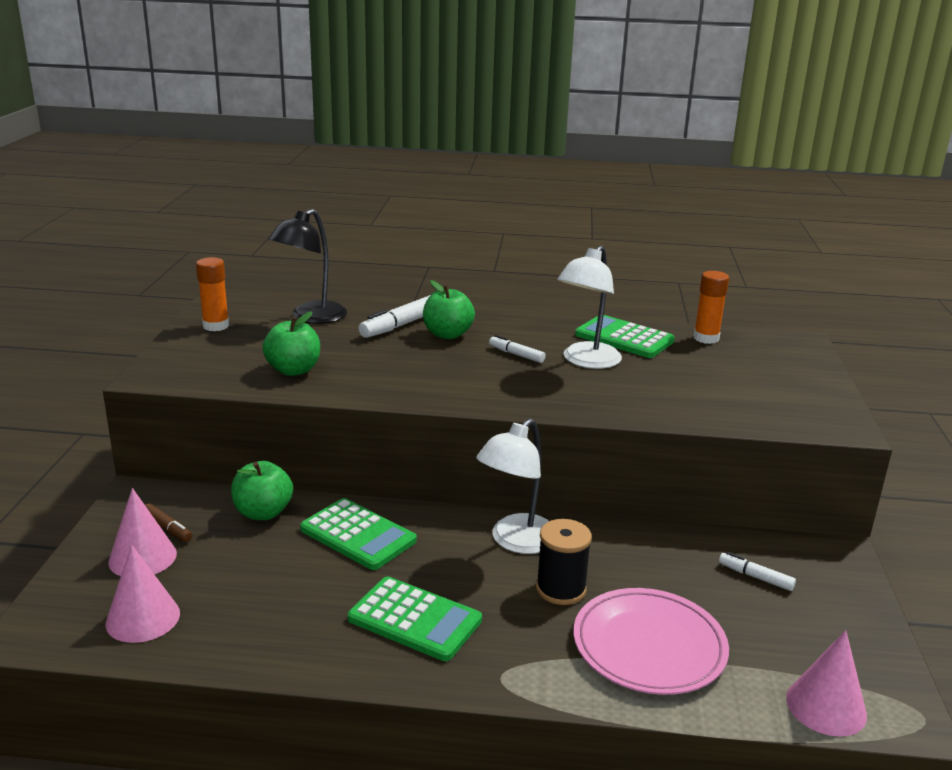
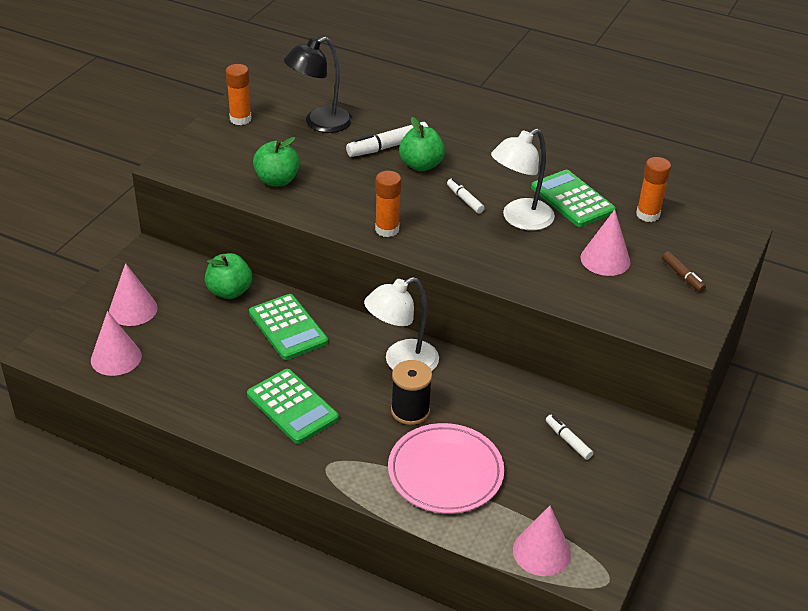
camera: 20 degrees right, 15 degrees up
(167, 528) = (158, 289): brown marker -> brown marker (682, 276)
(452, 392) = (387, 229): none -> orange glue stick
(700, 379) = (605, 259): none -> pink cone

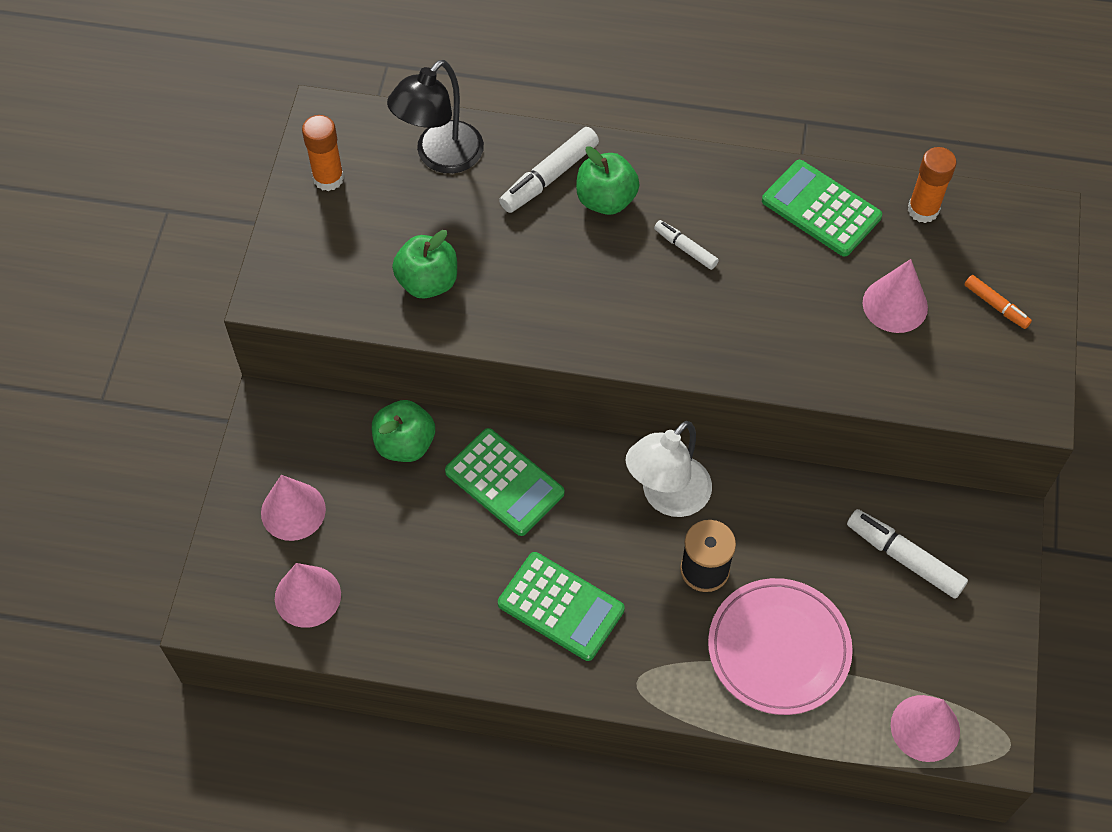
camera: 15 degrees left, 20 degrees up
(387, 229) = (606, 331): orange glue stick -> none
(519, 219) = (767, 264): white lamp -> none
(568, 440) = (904, 558): white marker -> white marker, size x1.70
(682, 276) = (996, 306): brown marker -> orange marker

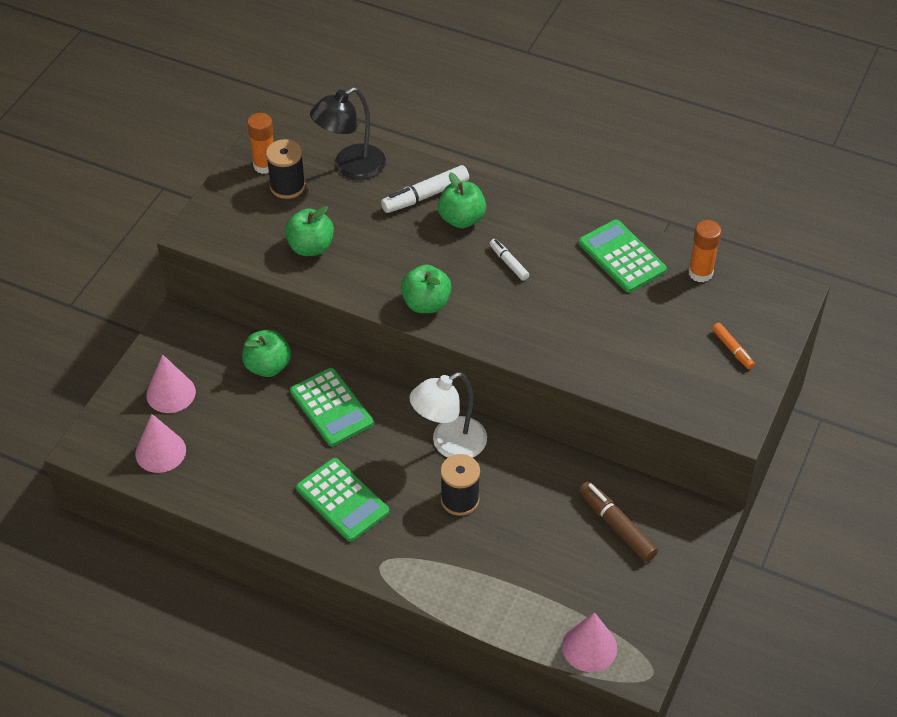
camera: 15 degrees right, 10 degrees down
(368, 202) = (287, 186): none -> black spool
(602, 329) = (426, 303): none -> green apple
(778, 648) = (496, 566): pink plate -> none
(895, 305) = (654, 333): pink cone -> none
(904, 558) = (617, 526): white marker -> brown marker

